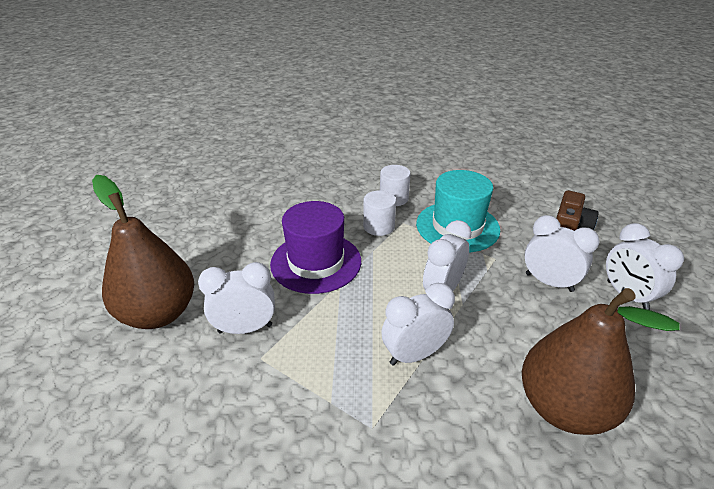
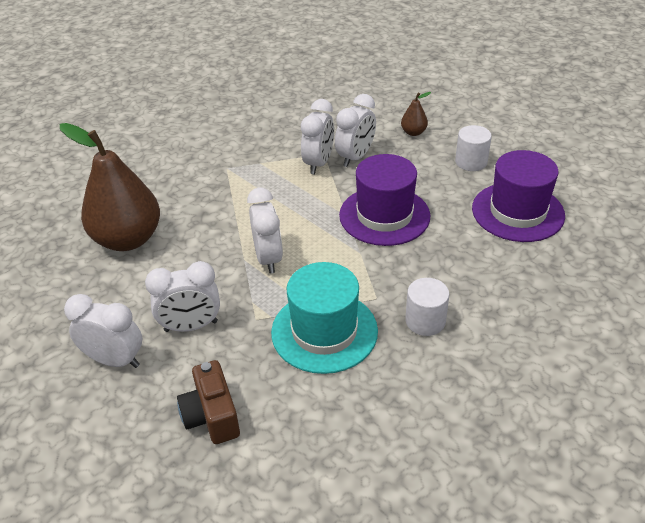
camera: 135 degrees right, 5 degrees up
(158, 314) = (413, 132): brown pear -> brown pear, size x0.42
(241, 208) = (517, 212): none -> purple hat
(378, 226) = (389, 278): white cylinder -> white cylinder (471, 162)
(414, 354) = (242, 209): white clock -> white clock (318, 163)

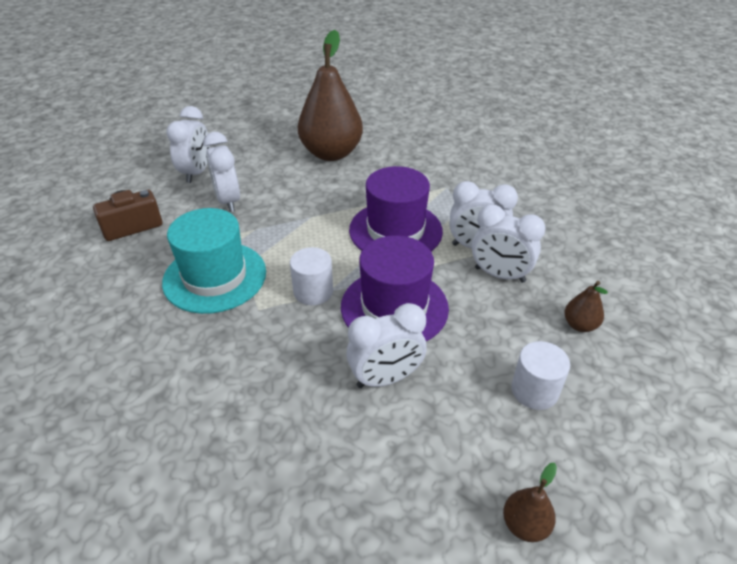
camera: 80 degrees right, 0 degrees up
(268, 258) = (313, 231): white clock -> white clock (385, 378)
(425, 321) = (222, 350): white cylinder -> white cylinder (313, 291)
(517, 212) = (431, 446): purple hat -> purple hat (395, 230)
(568, 183) = (525, 524): none -> brown pear

